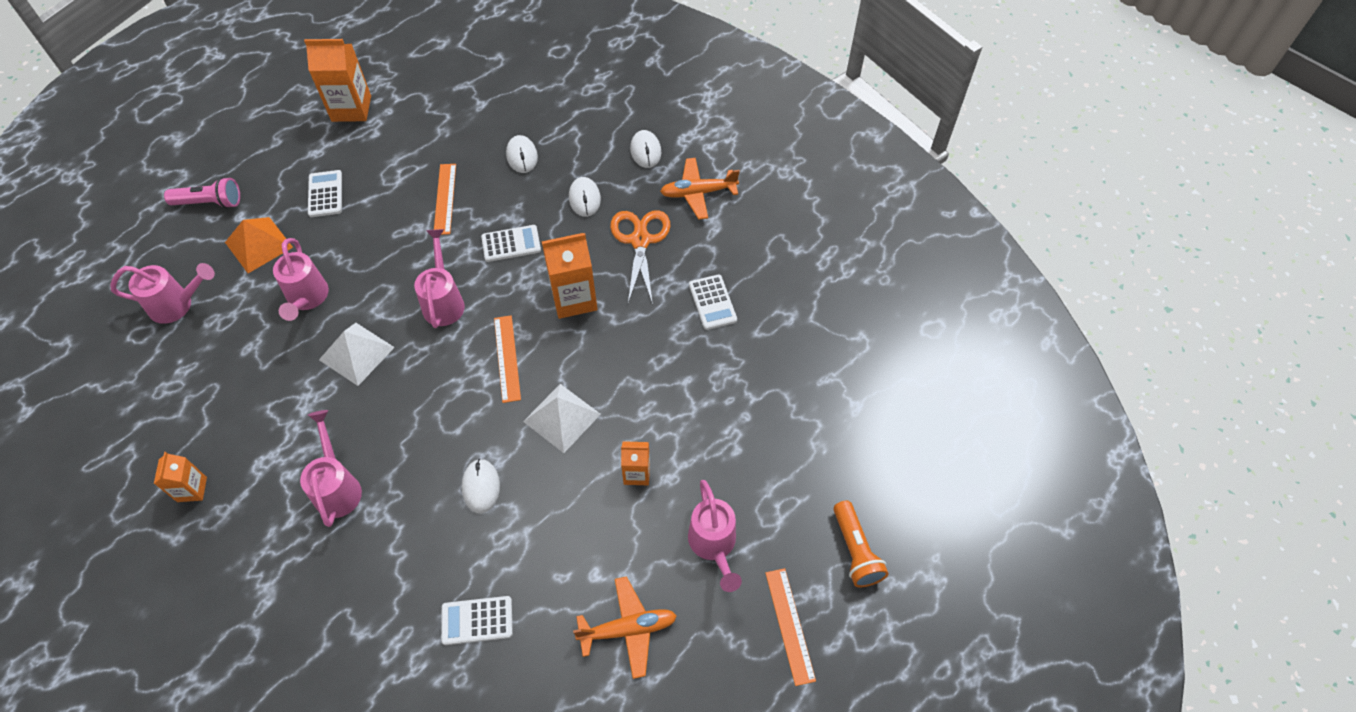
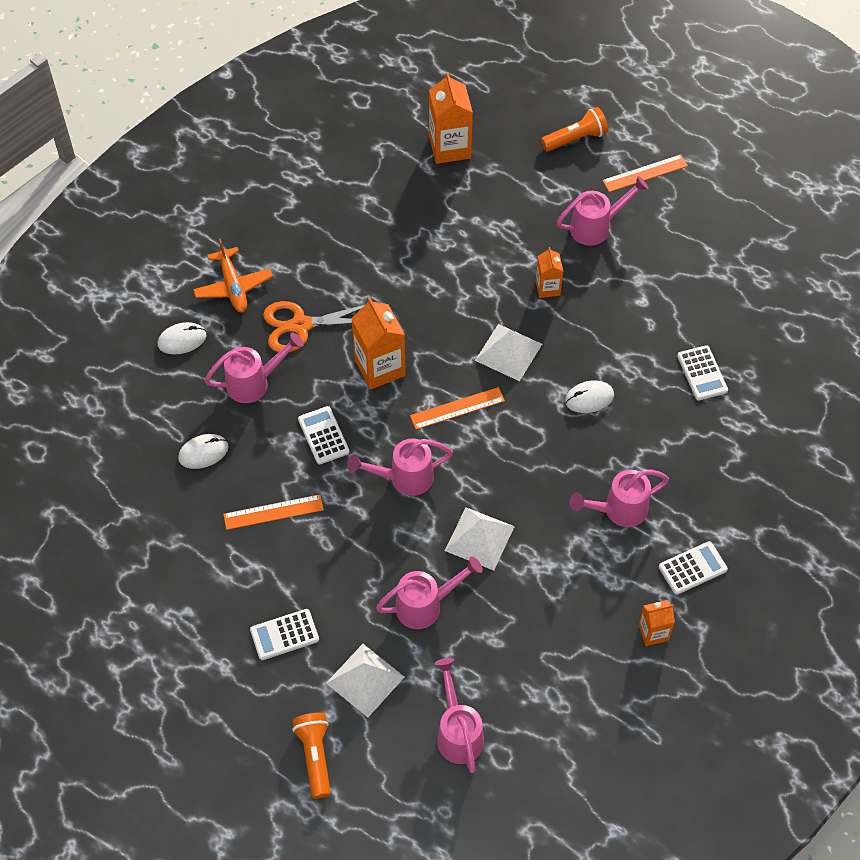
camera: 100 degrees left, 0 degrees up
(210, 203) = (315, 756): pink flashlight -> orange flashlight
(258, 244) = (365, 680): orange pyramid -> white pyramid
(351, 108) = (150, 650): orange carton -> orange carton (450, 147)
(584, 198) = (254, 382): white mouse -> pink watering can
(628, 629) = (678, 272): orange plane -> none
(712, 302) = (363, 257): white calculator -> white calculator (692, 568)

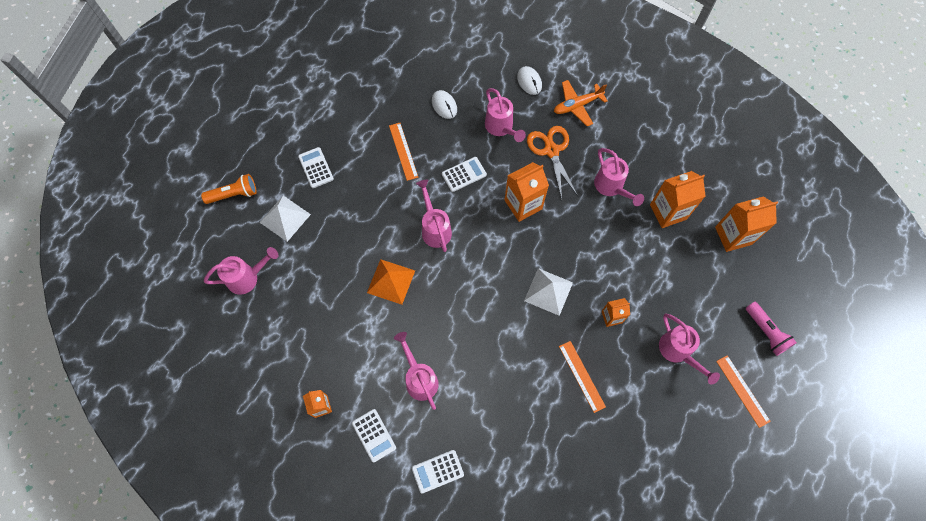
camera: 85 degrees right, 10 degrees up
(409, 208) = (668, 212): none -> orange carton
(426, 605) = (338, 250): pink watering can -> pink watering can (611, 187)
(457, 408) = (495, 259): orange ruler -> orange ruler (582, 376)
(479, 538) = (391, 281): white pyramid -> orange pyramid
(576, 139) = (766, 332): orange flashlight -> pink flashlight
(589, 398) = (514, 353): white mouse -> none
(702, 373) = (548, 442): white calculator -> white calculator (438, 471)

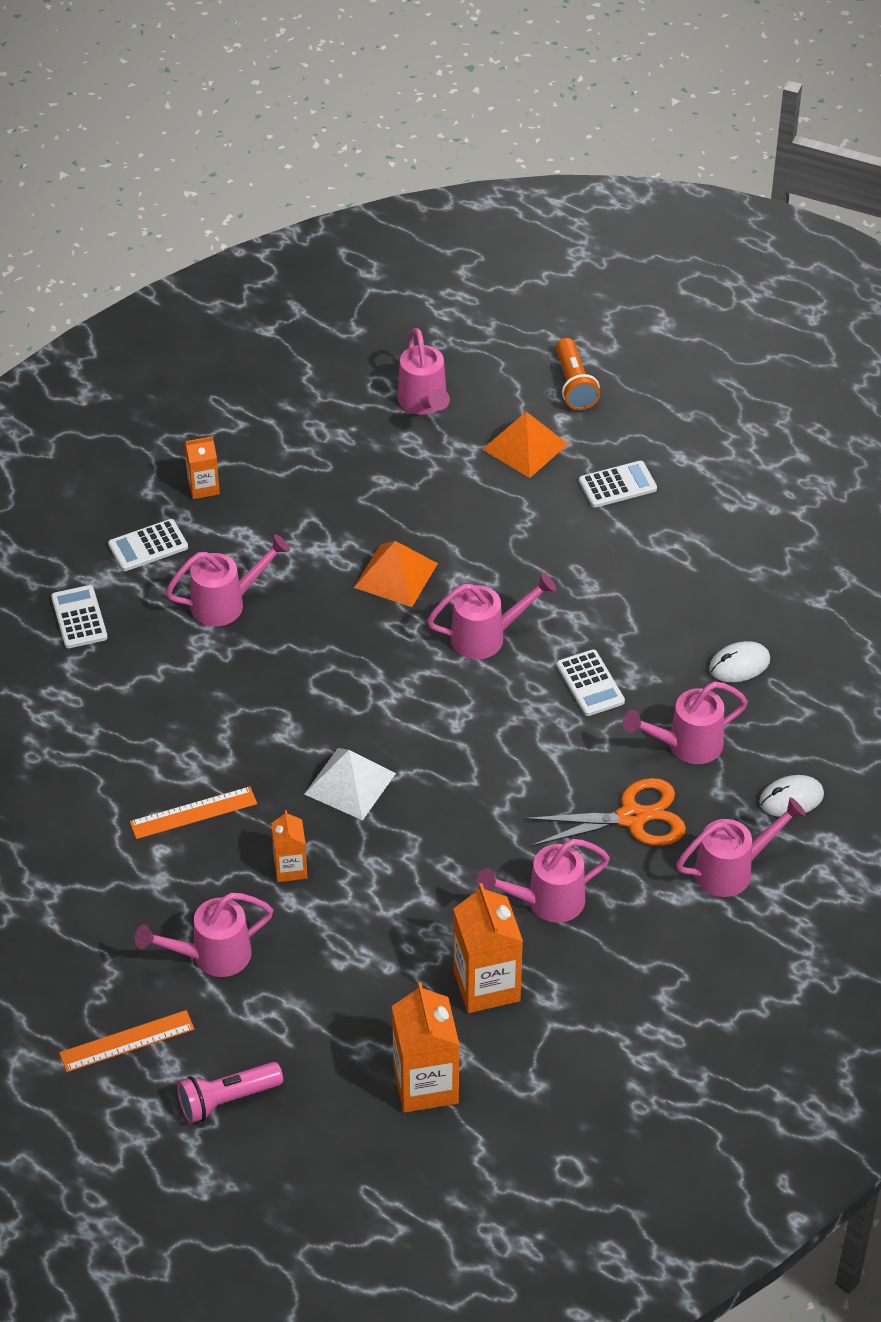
camera: 95 degrees right, 20 degrees down
(285, 218) = (525, 446): white pyramid -> orange pyramid
(403, 151) = (644, 601): orange ruler -> none
(523, 204) = (522, 764): orange carton -> none
(577, 105) = (732, 870): orange plane -> pink watering can

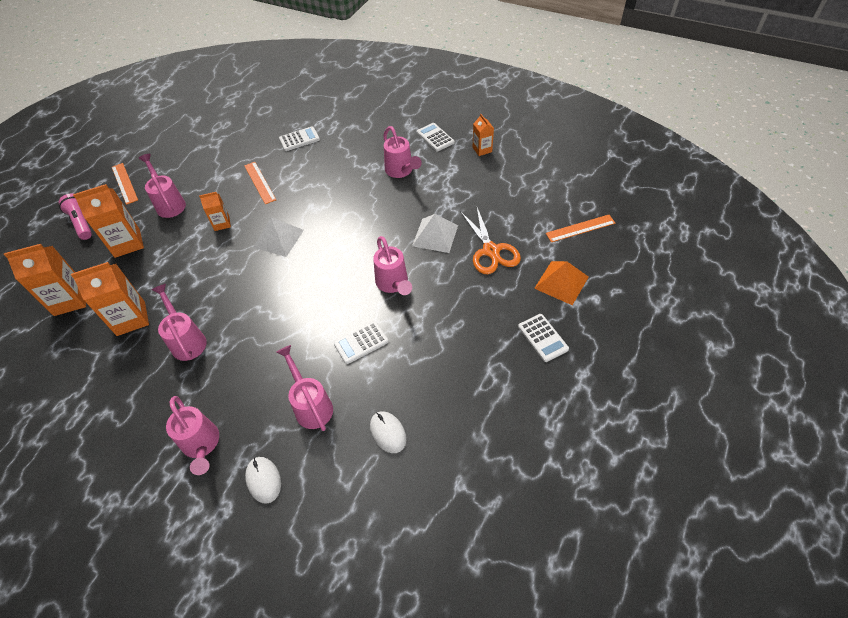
camera: 85 degrees right, 5 degrees up
(79, 617) = (383, 123): white calculator -> white calculator (299, 139)
(304, 1014) = (127, 243): none -> orange carton
(396, 575) = (435, 235): orange pyramid -> white pyramid
(424, 403) = (580, 228): pink watering can -> orange ruler
(574, 385) = (629, 302): orange flashlight -> none
(632, 817) = (250, 379): orange scissors -> orange scissors (491, 251)

